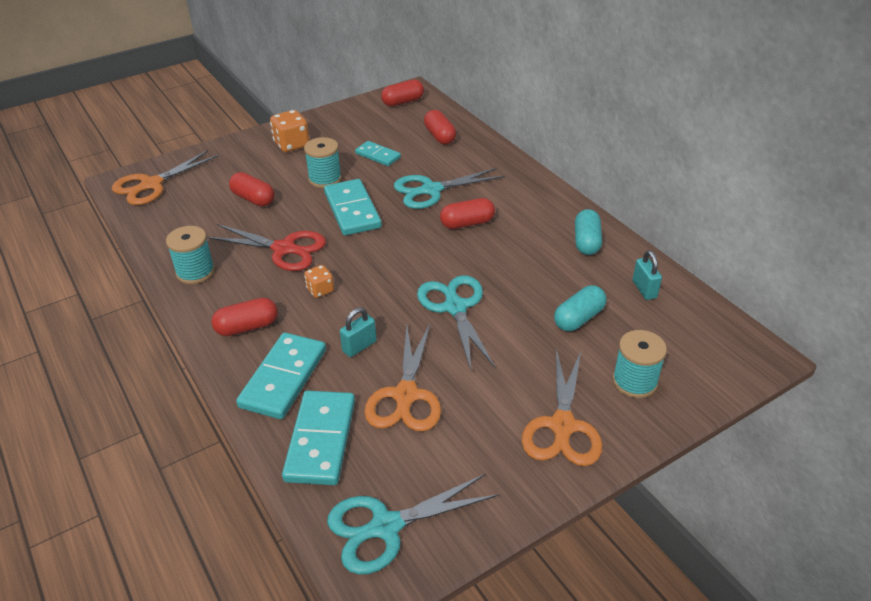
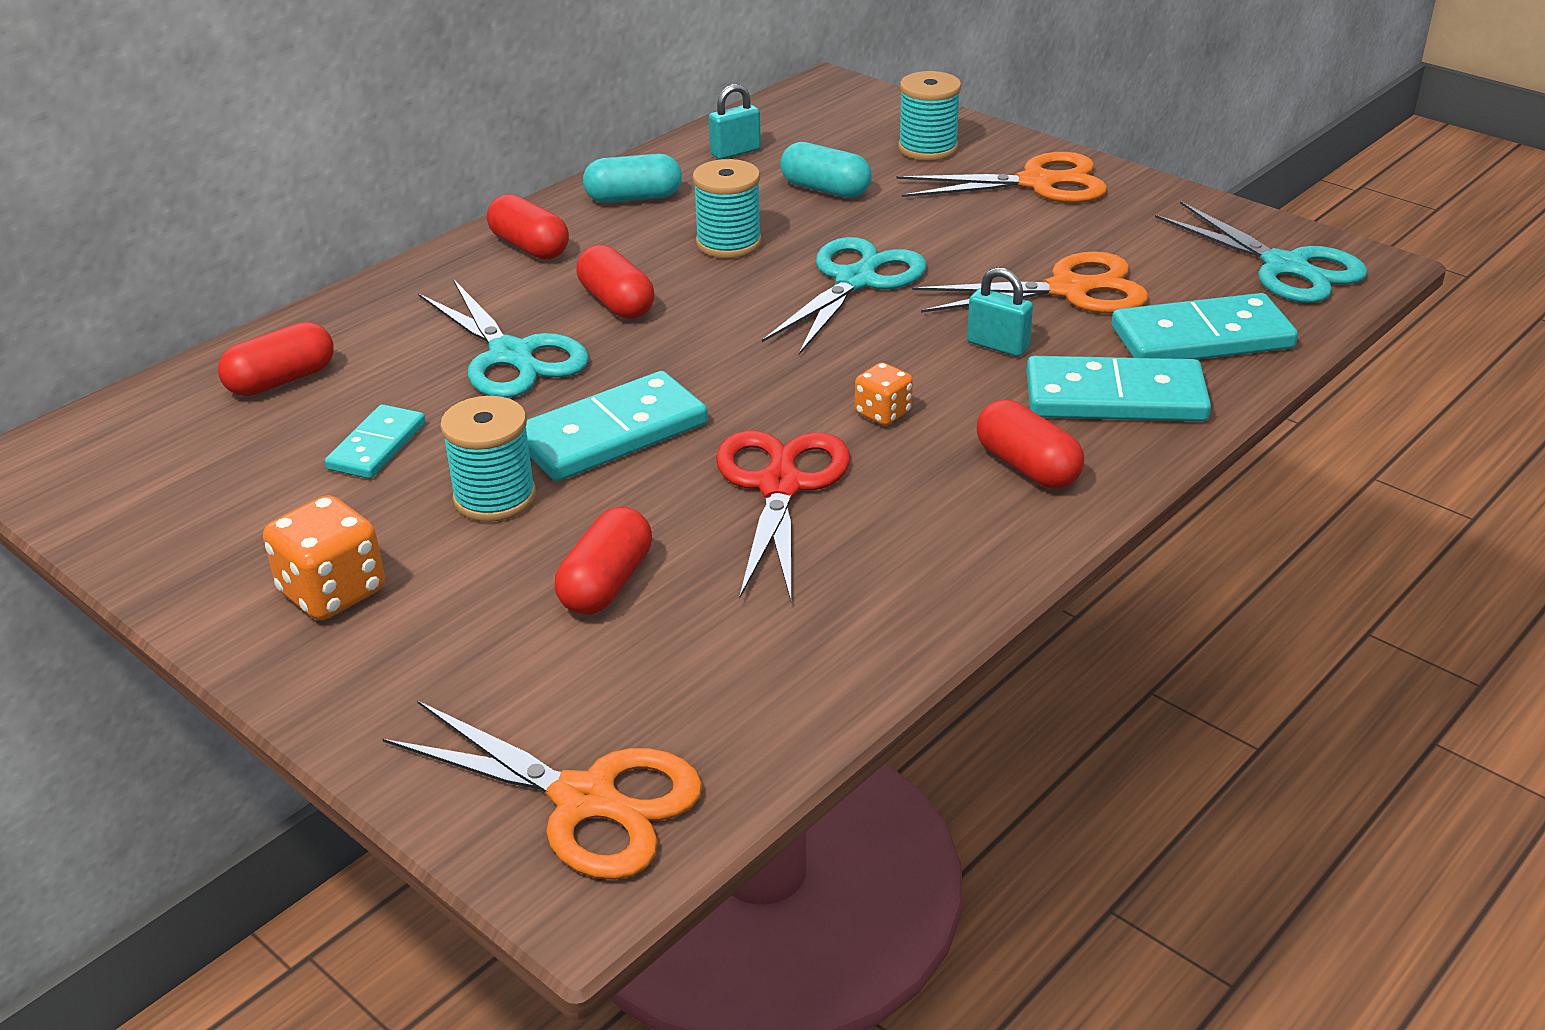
camera: 105 degrees left, 5 degrees down
(195, 272) = (911, 583): turquoise spool -> turquoise spool (728, 243)
(403, 102) = (96, 461): red capsule -> red capsule (529, 247)
(455, 307) = (855, 281): turquoise scissors -> turquoise scissors turned 150 degrees clockwise

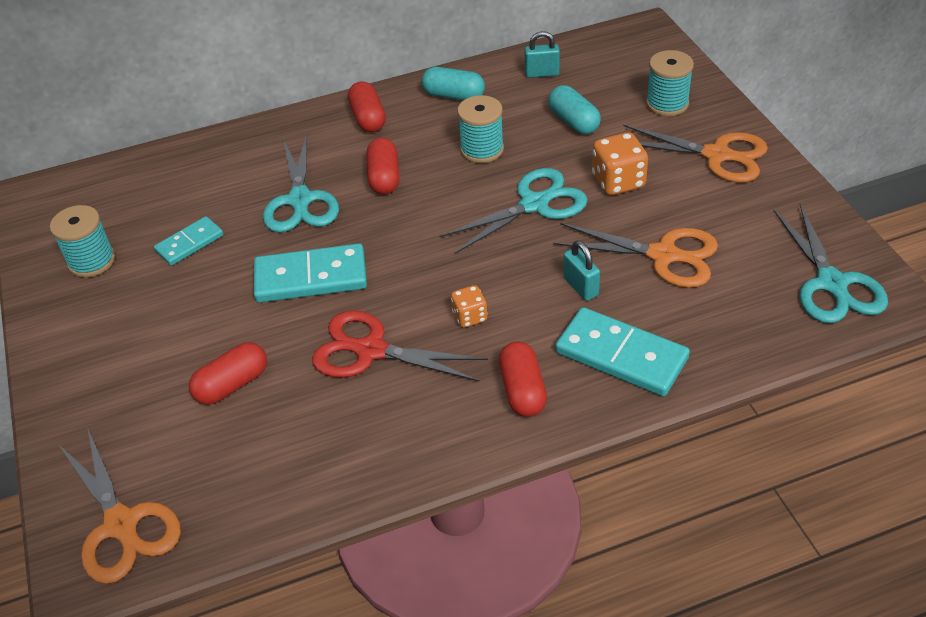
camera: 30 degrees right, 10 degrees up
(281, 381) = (176, 179): red capsule -> none
(332, 592) = (103, 337): orange dice -> orange dice (618, 181)
(495, 497) = (220, 302): turquoise spool -> turquoise spool (92, 261)
(780, 486) = (371, 350): red scissors -> red scissors turned 105 degrees counterclockwise
(1202, 338) = (719, 326): turquoise domino -> none

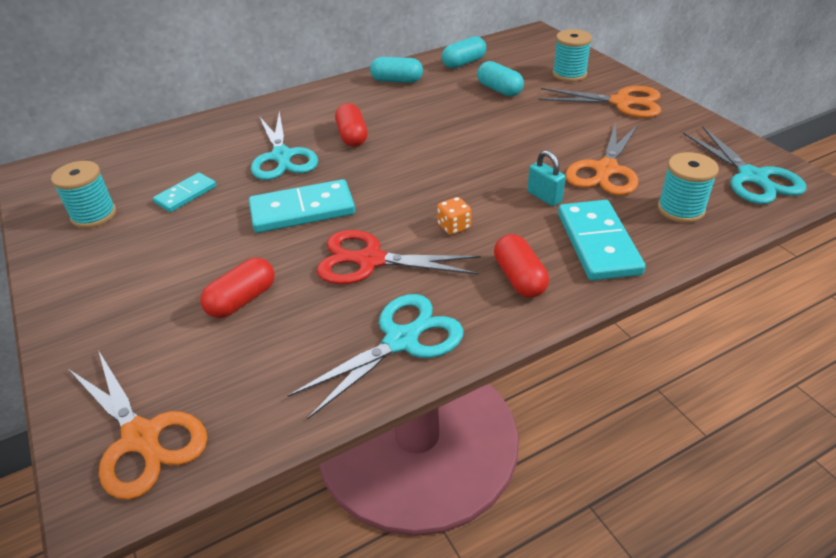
camera: 10 degrees left, 5 degrees down
(368, 118) = (329, 99): red capsule -> none
(482, 149) = (430, 112): turquoise spool -> turquoise spool (680, 209)
(534, 204) = (485, 144): turquoise scissors -> turquoise scissors (401, 341)
(542, 73) = (464, 63): turquoise padlock -> turquoise capsule
(618, 181) = (549, 124): orange dice -> none
(621, 355) = (598, 243): turquoise domino -> turquoise domino turned 60 degrees clockwise
(663, 255) = (606, 170): orange scissors -> orange scissors turned 105 degrees clockwise

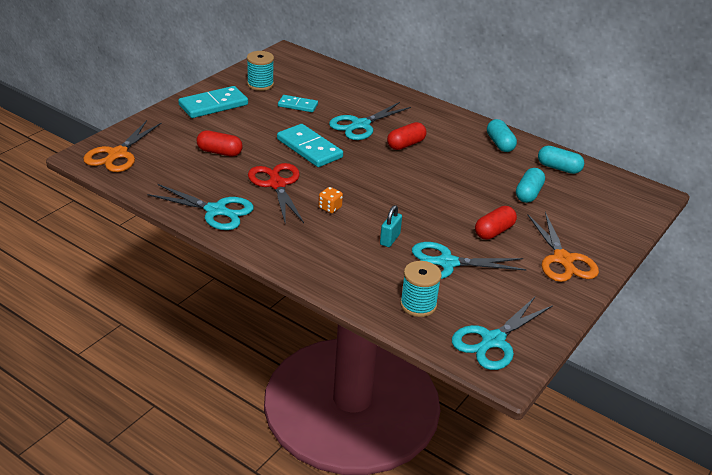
camera: 60 degrees right, 5 degrees down
(519, 278) = (293, 243): red capsule -> red capsule (494, 231)
(569, 74) = (589, 225): turquoise spool -> none
(598, 243) = (350, 270): turquoise domino -> turquoise domino (213, 105)
(606, 170) = (447, 263): orange scissors -> turquoise scissors

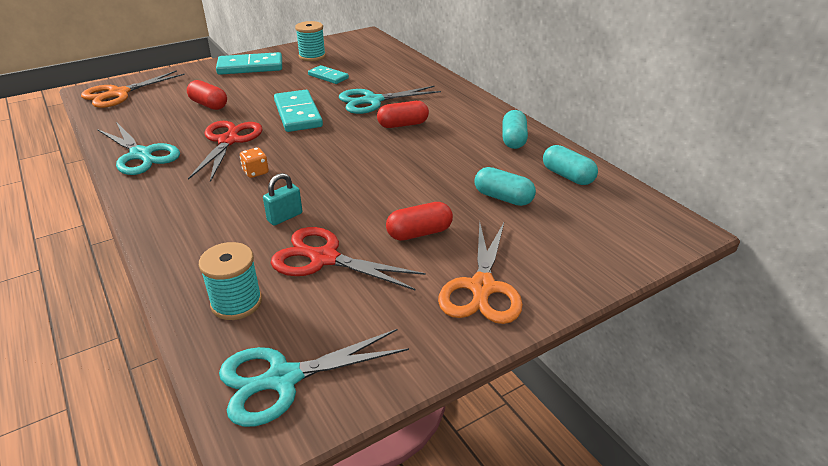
camera: 25 degrees right, 0 degrees up
(447, 263) = (324, 258): turquoise scissors -> red scissors
(528, 194) = (503, 198): turquoise capsule -> turquoise capsule turned 75 degrees clockwise

